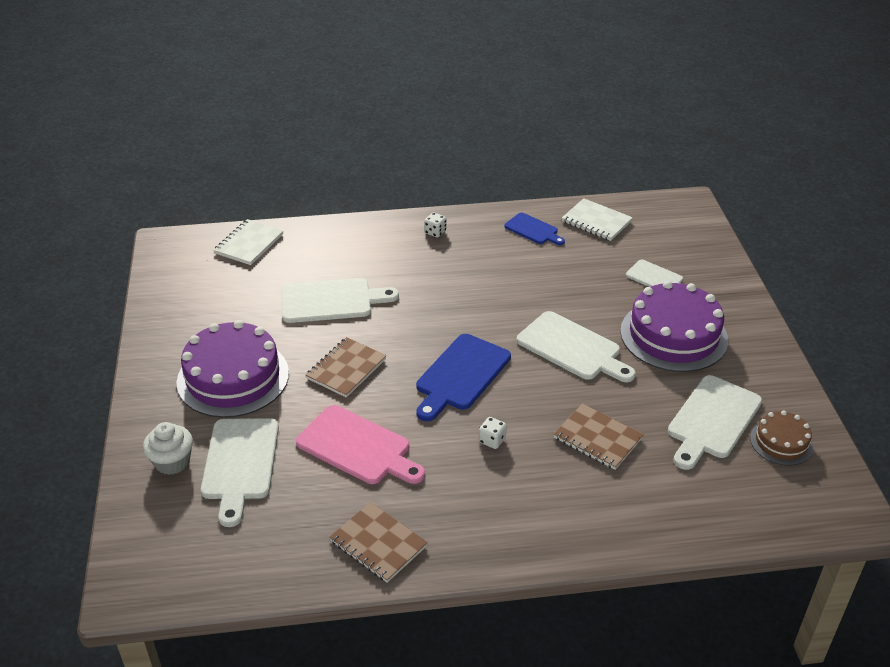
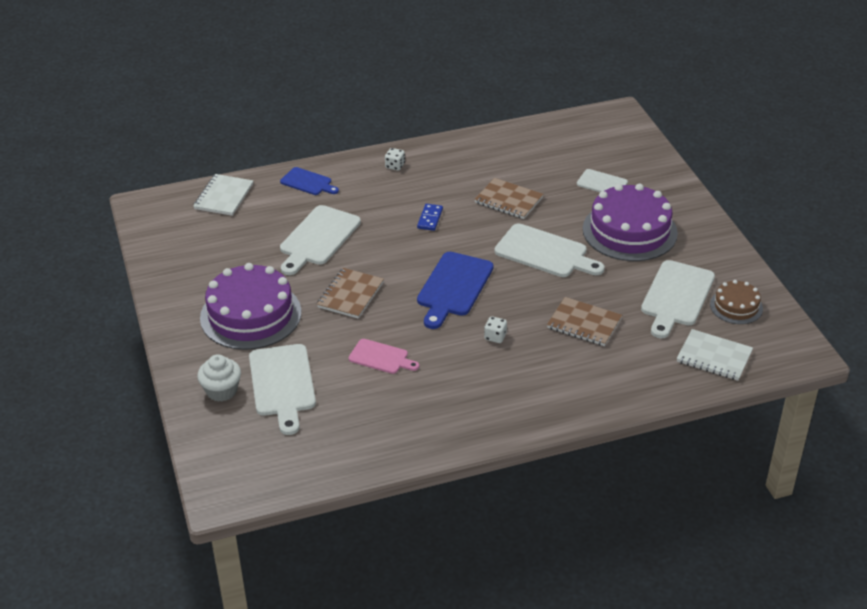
camera: 10 degrees left, 0 degrees up
(331, 301) = (318, 238): white cutting board -> white cutting board turned 135 degrees clockwise
(357, 447) = (381, 357): pink cutting board -> pink cutting board, size x0.59
(378, 544) = (422, 430): brown notebook -> brown notebook (508, 200)
(456, 294) = (430, 218): none -> blue domino
(533, 230) = (484, 153): blue cutting board -> blue cutting board (308, 182)
(596, 221) = (539, 139): white notebook -> white notebook (714, 357)

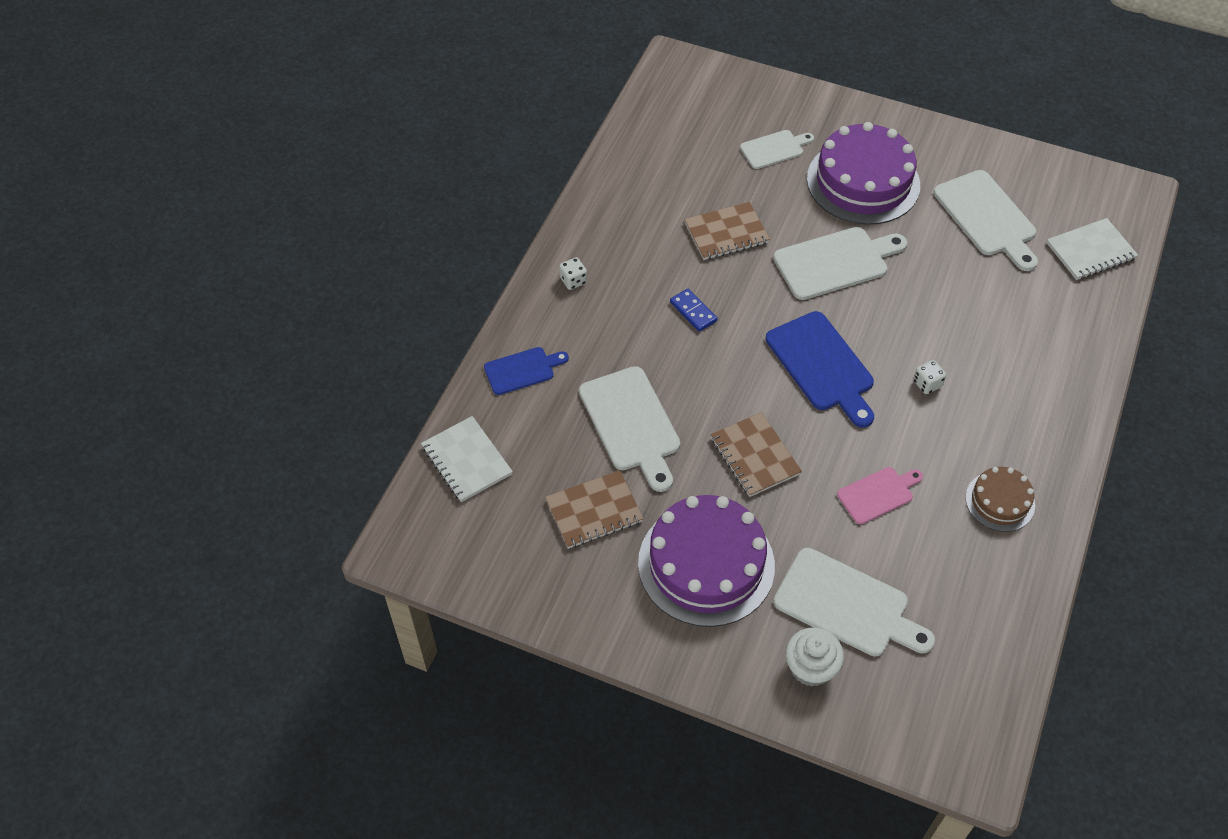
camera: 50 degrees left, 15 degrees up
(584, 323) = (966, 306): brown notebook -> brown notebook (594, 511)
(736, 306) = (1037, 189): brown cake -> brown cake (1000, 501)

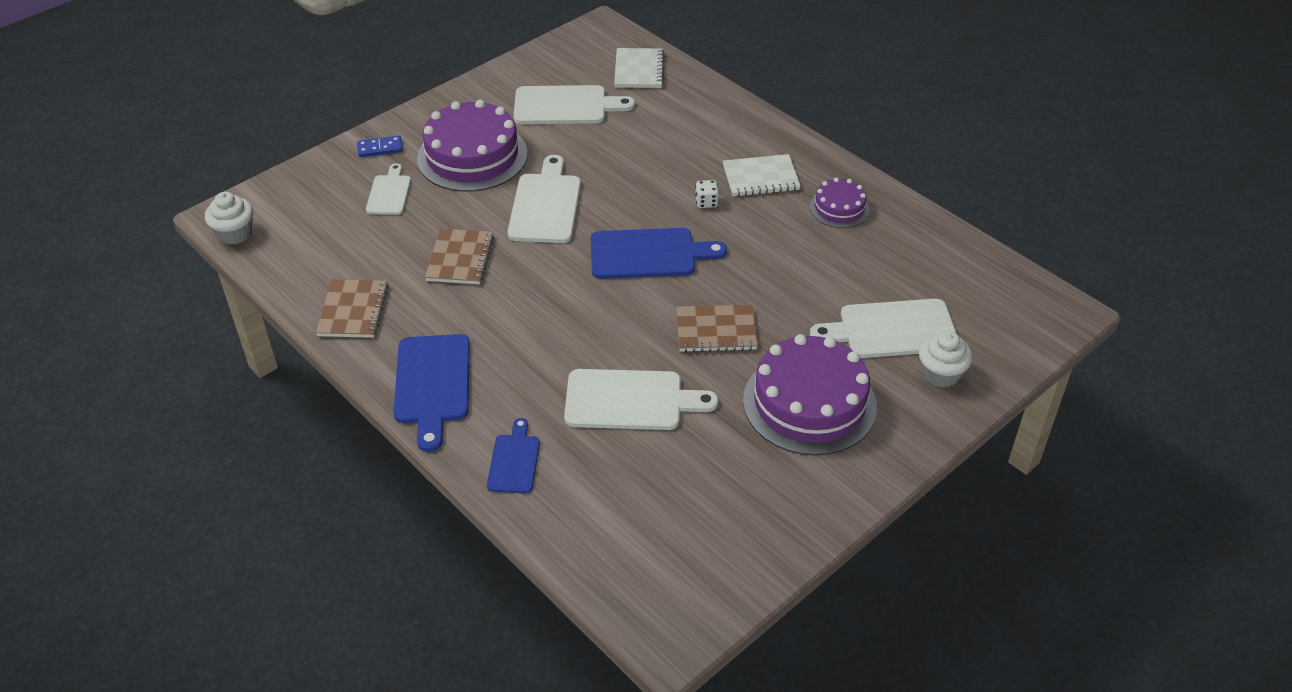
camera: 65 degrees left, 10 degrees down
(466, 461) = (596, 543): white notebook -> white notebook (760, 178)
(573, 281) = (432, 384): white dice -> blue cutting board
(594, 511) = (712, 462): brown notebook -> brown notebook (353, 310)
(661, 79) = (235, 233): none -> white cupcake
(693, 311) = (533, 313): blue domino -> blue domino (380, 148)
(847, 605) = (892, 330): white cutting board -> white cutting board turned 150 degrees counterclockwise
(878, 494) = (796, 271): pink cutting board -> none
(1000, 501) = (839, 208): brown cake -> purple cake

